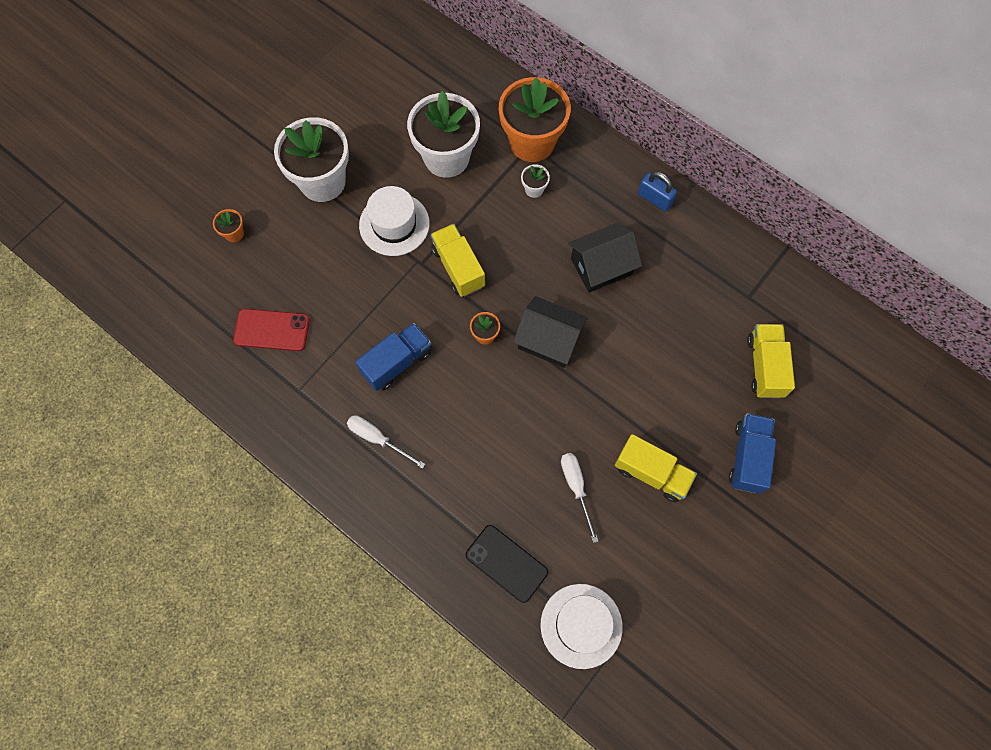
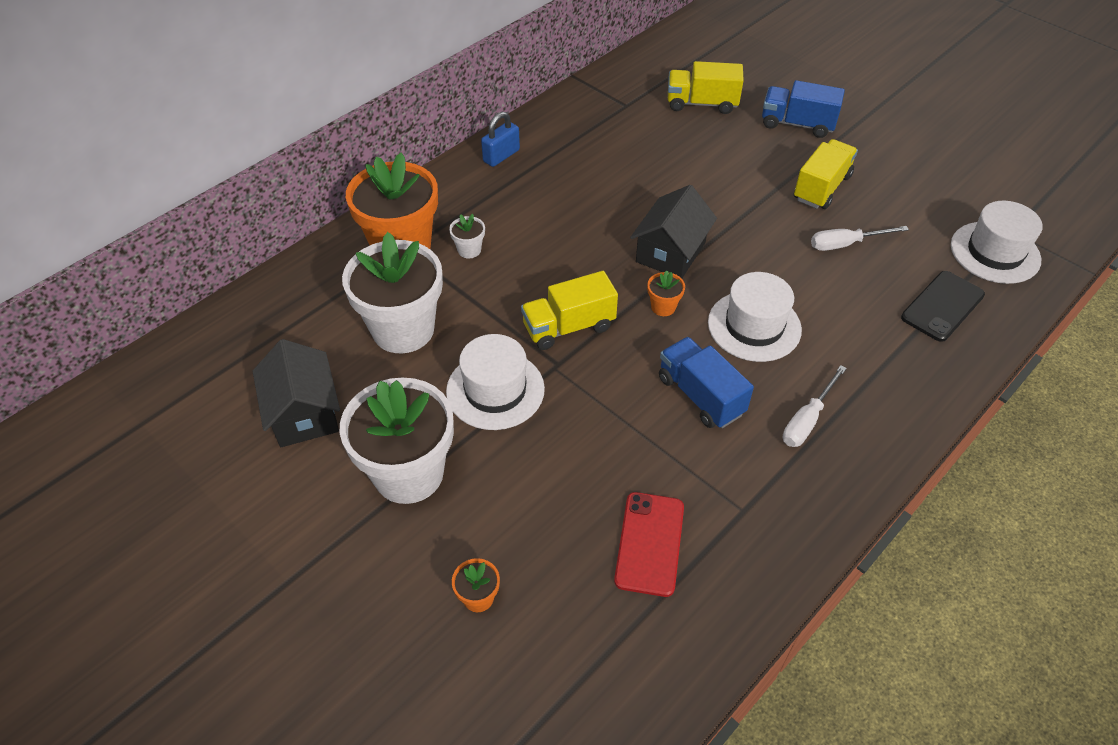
camera: 85 degrees left, 20 degrees down
(470, 404) = (754, 326): none -> white hat
(601, 266) = (580, 203): black house -> black house (304, 413)

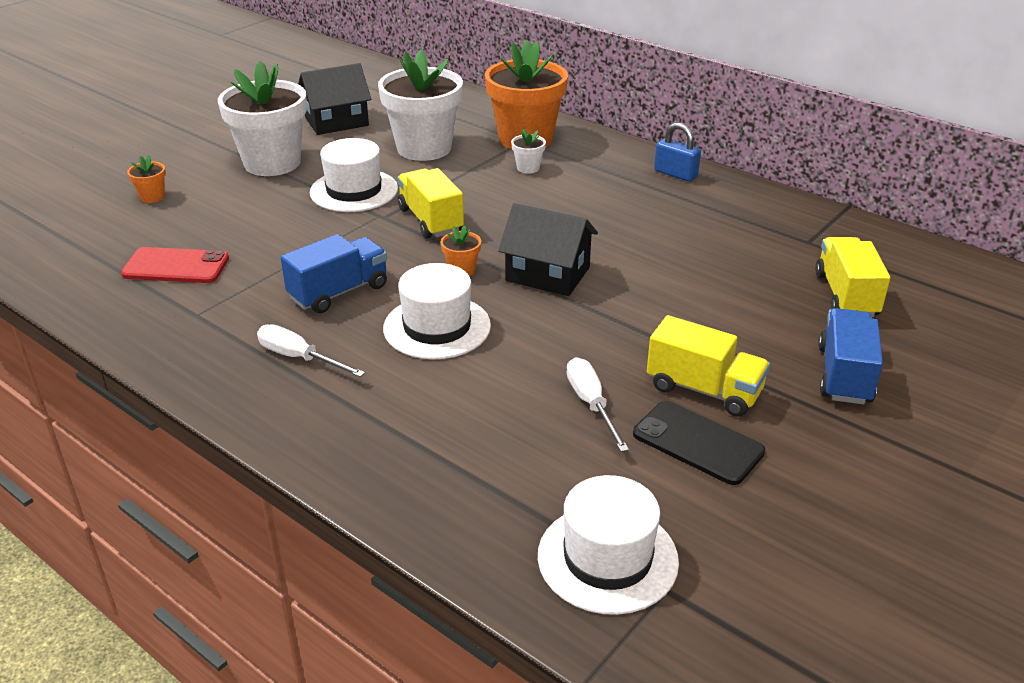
camera: 85 degrees right, 15 degrees down
(942, 306) = (482, 484): black phone -> black phone (698, 443)

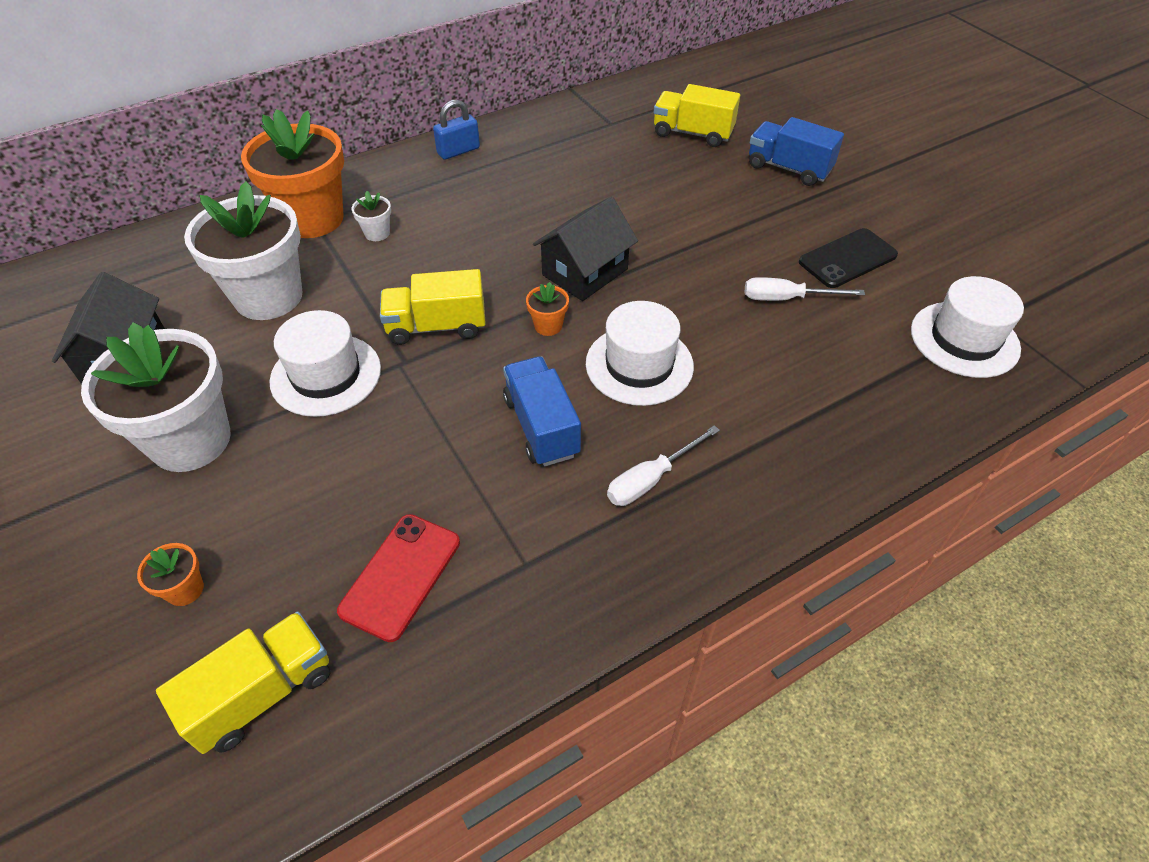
camera: 70 degrees left, 15 degrees up
(704, 390) = (786, 236): yellow truck -> yellow truck (262, 693)

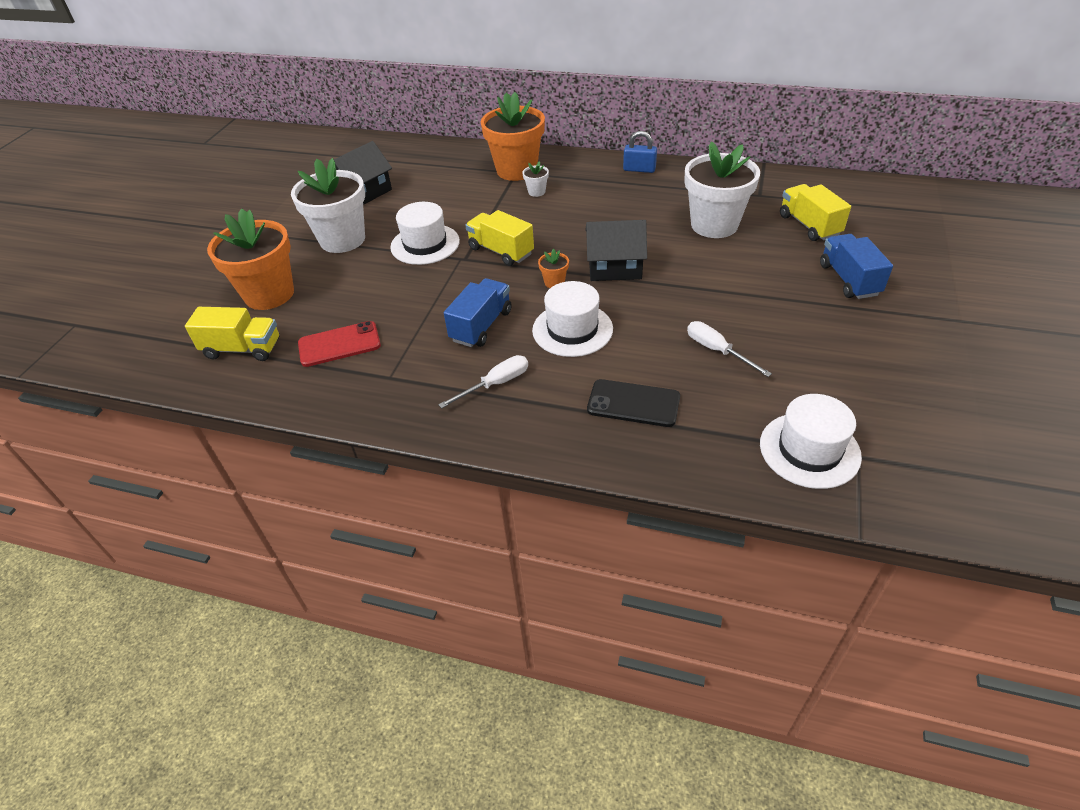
camera: 50 degrees right, 5 degrees down
(185, 589) = (269, 294): orange flower pot -> orange flower pot, size x2.47
(268, 297) = (449, 196): white flower pot -> white flower pot (714, 225)
(651, 479) = (495, 384): white screwdriver -> white screwdriver turned 135 degrees clockwise
(847, 259) = (801, 354): black phone -> black phone (633, 403)

